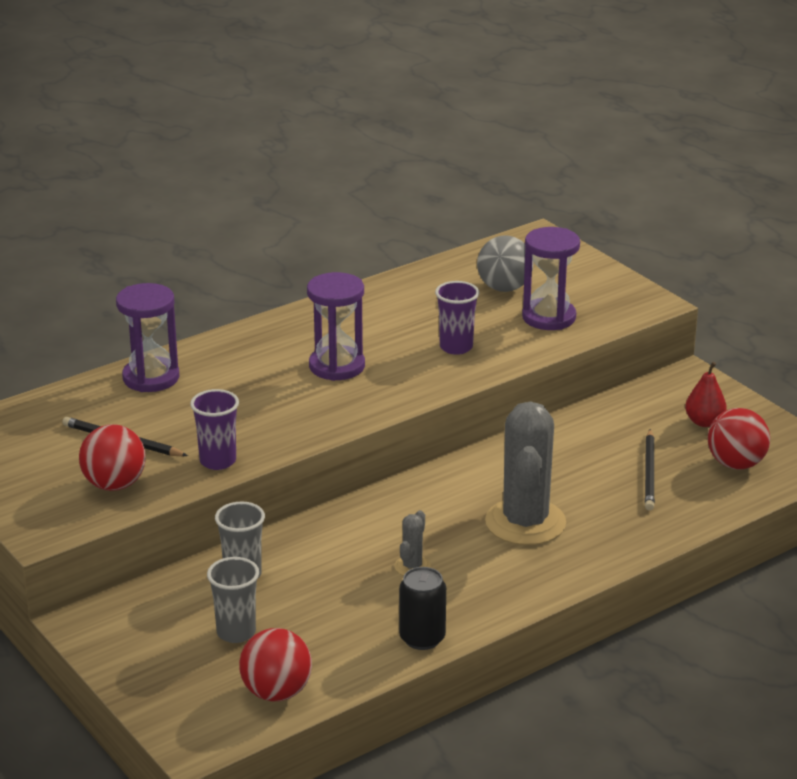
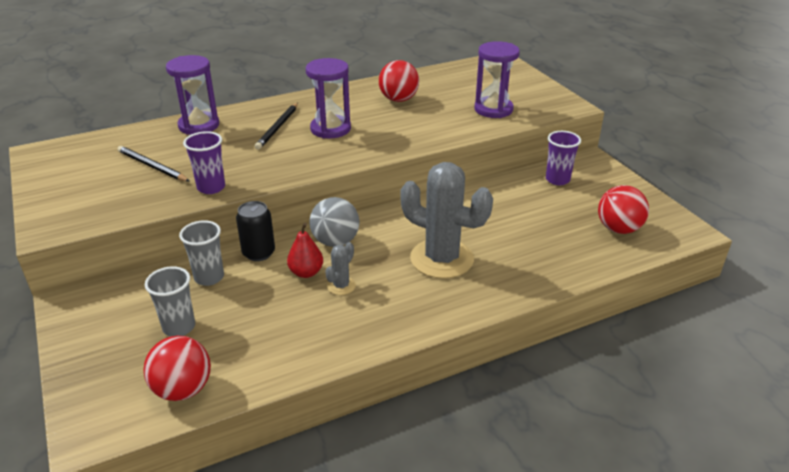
camera: 10 degrees right, 5 degrees up
(114, 485) = (126, 198): red ball -> red ball (398, 99)
(422, 638) = (325, 352): black can -> black can (258, 253)
(456, 347) = (420, 123): purple cup -> purple cup (557, 179)
(504, 288) = (467, 89): grey ball -> grey ball (335, 241)
(525, 522) = (442, 259): grey cactus -> grey cactus turned 75 degrees counterclockwise
(649, 472) = (549, 229): black pencil -> black pencil (278, 127)
(704, 422) = (598, 194): red pear -> red pear (306, 272)

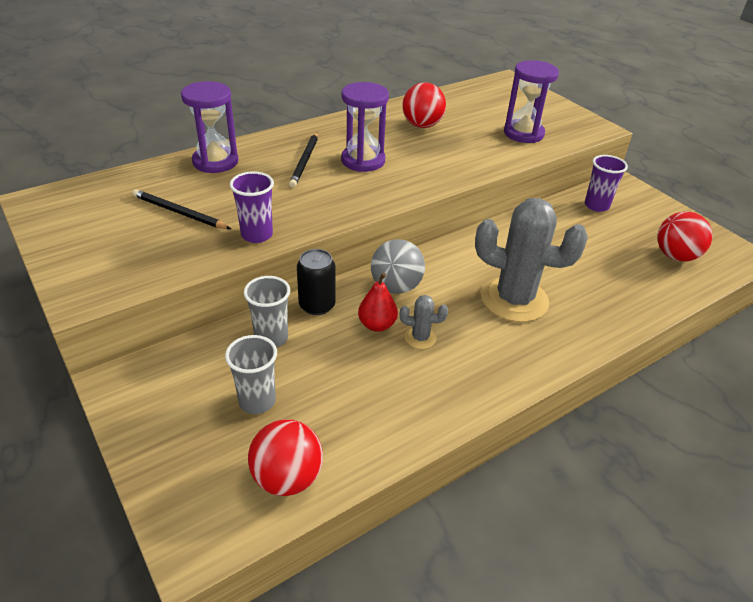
camera: 10 degrees left, 5 degrees up
(341, 286) = (420, 338): grey cactus -> grey cactus turned 75 degrees clockwise

